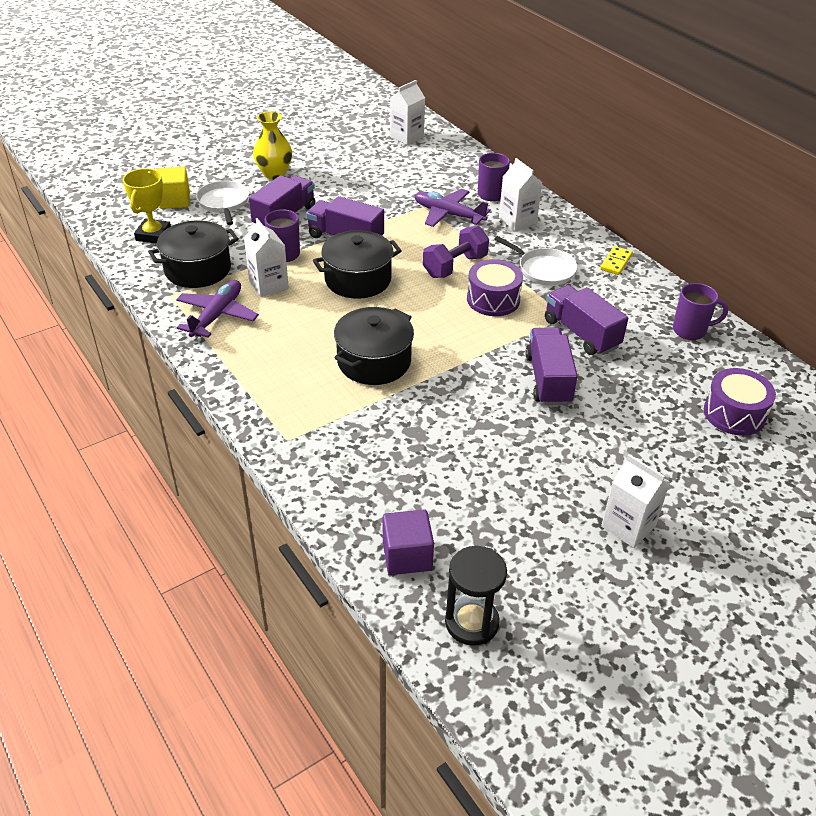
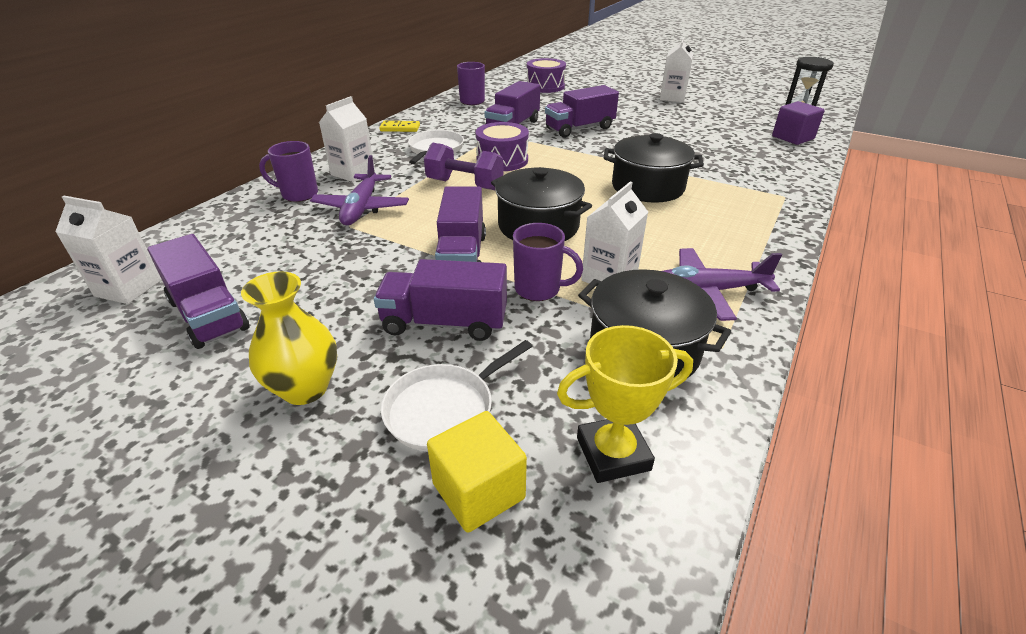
camera: 115 degrees left, 5 degrees down
(359, 155) = (208, 315): none -> purple truck

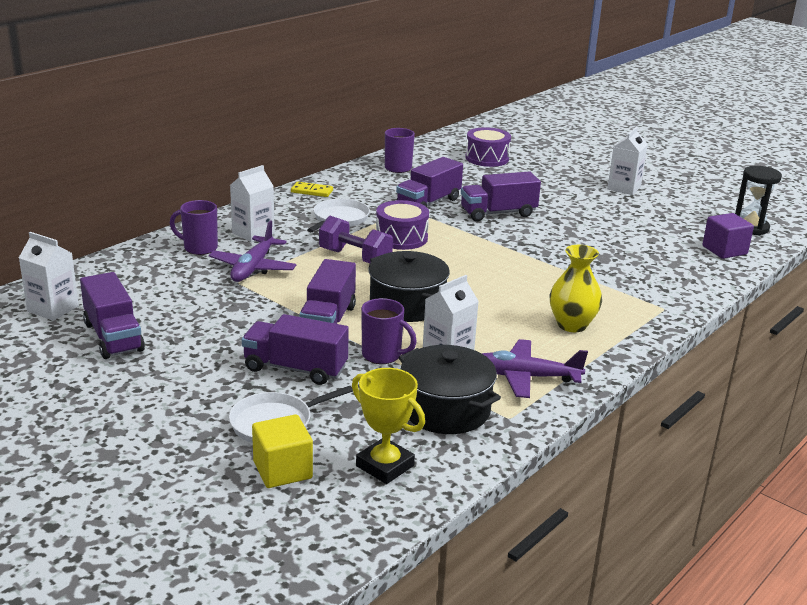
camera: 10 degrees right, 10 degrees down
(305, 388) = (179, 396): yellow vase -> yellow vase (572, 325)
(613, 454) = (385, 466): yellow trophy -> yellow trophy turned 45 degrees clockwise
(648, 187) = (532, 282): black pot -> none

